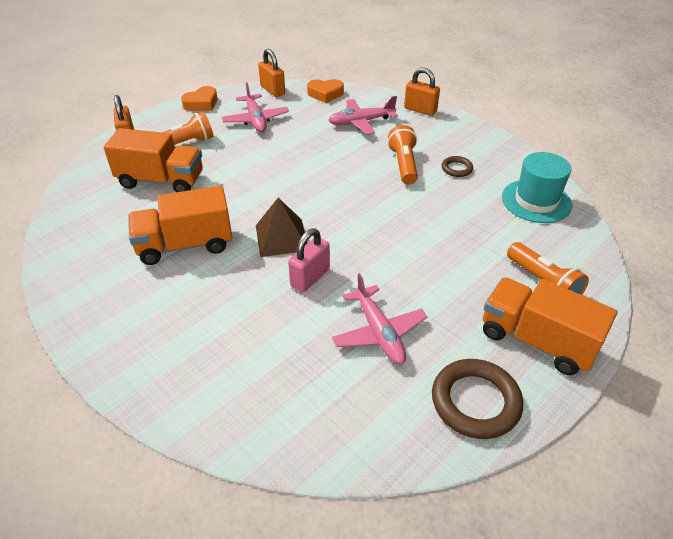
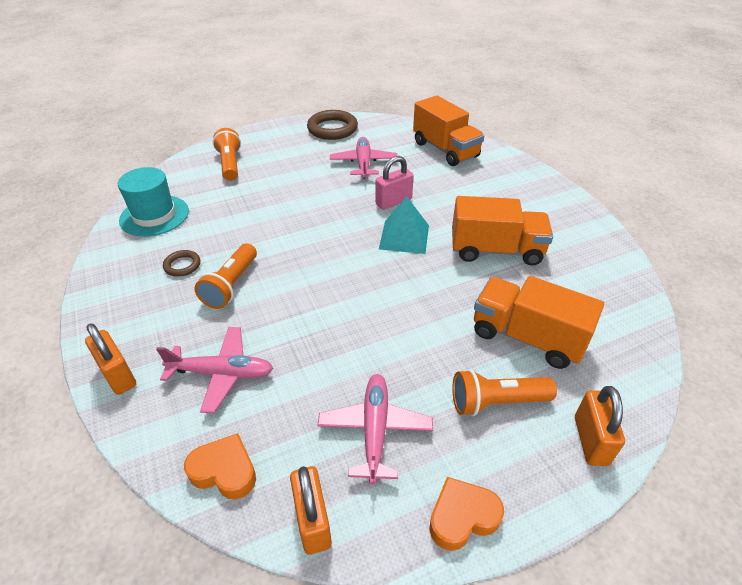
camera: 160 degrees left, 0 degrees up
(281, 237) = (404, 237): brown pyramid -> turquoise pyramid
(536, 340) = (271, 142): orange truck -> orange truck (445, 150)

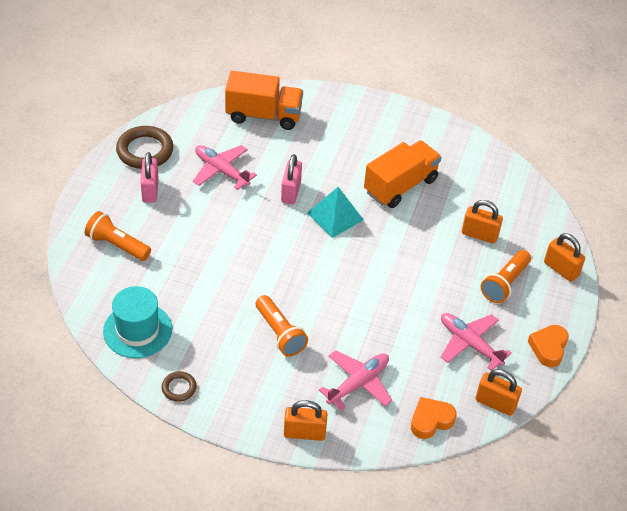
camera: 50 degrees left, 5 degrees up
(182, 265) = (226, 347): brown ring -> brown ring (179, 388)
(300, 149) = (150, 190): none -> pink padlock
(527, 337) = (479, 234): orange truck -> orange padlock

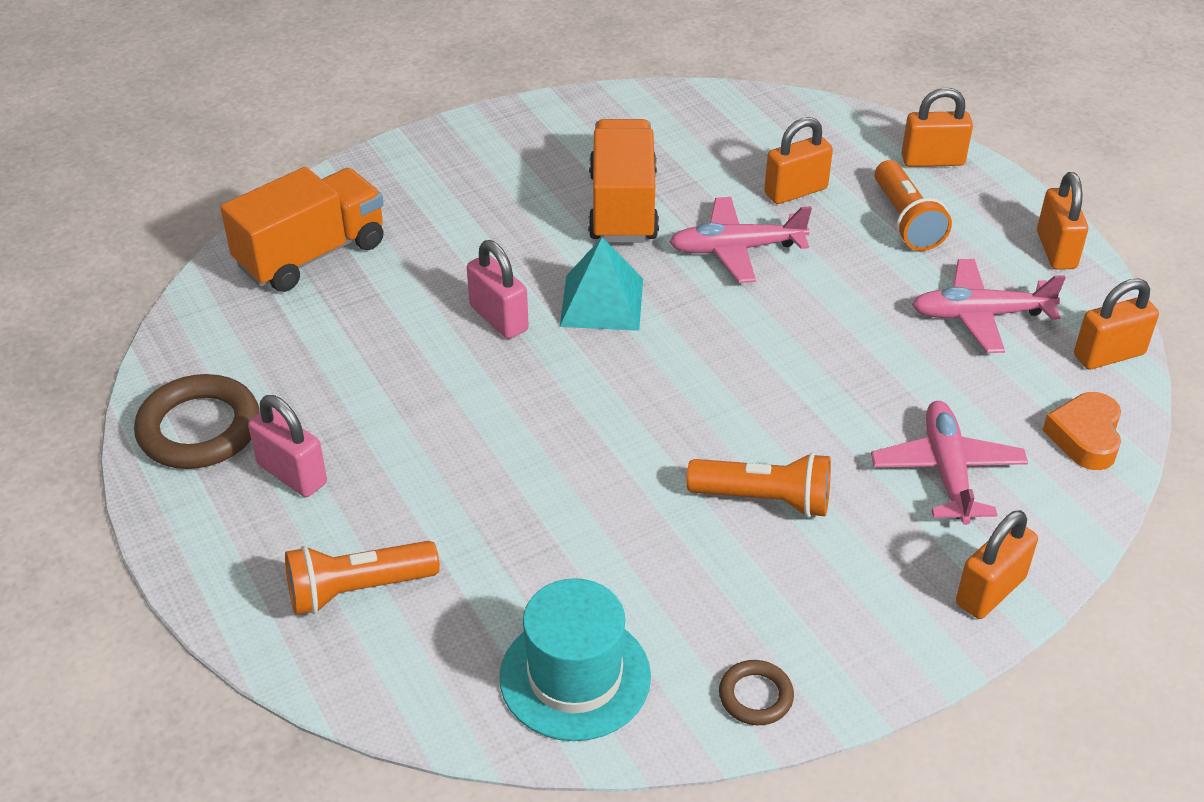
camera: 45 degrees left, 5 degrees down
(221, 170) = (360, 366): pink plane -> pink plane (736, 249)
(548, 348) = (1056, 250): orange heart -> orange padlock

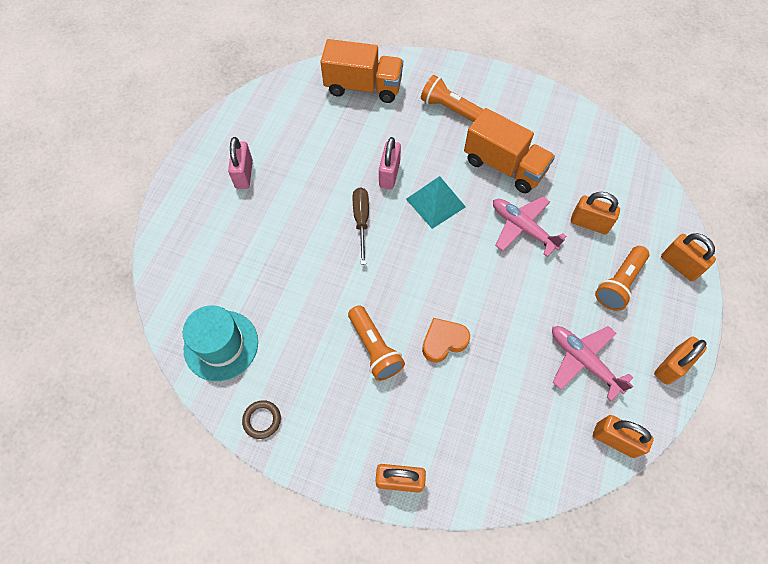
camera: 50 degrees right, 20 degrees up
(199, 429) = (241, 129): brown ring -> none
(358, 589) = (206, 240): orange flashlight -> orange flashlight (449, 108)
(541, 392) = (361, 221): none -> brown screwdriver
(623, 207) = (504, 166): orange truck -> orange truck turned 75 degrees clockwise
(947, 471) = (460, 413): pink plane -> none
(1085, 437) = (542, 463): orange heart -> orange heart (443, 341)

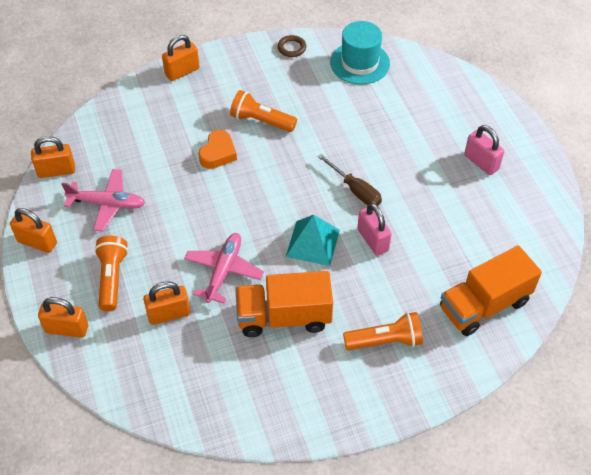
camera: 140 degrees right, 10 degrees down
(522, 228) = (224, 271): pink plane -> pink plane turned 75 degrees counterclockwise
(671, 366) = (37, 242): orange padlock -> orange padlock turned 75 degrees counterclockwise

